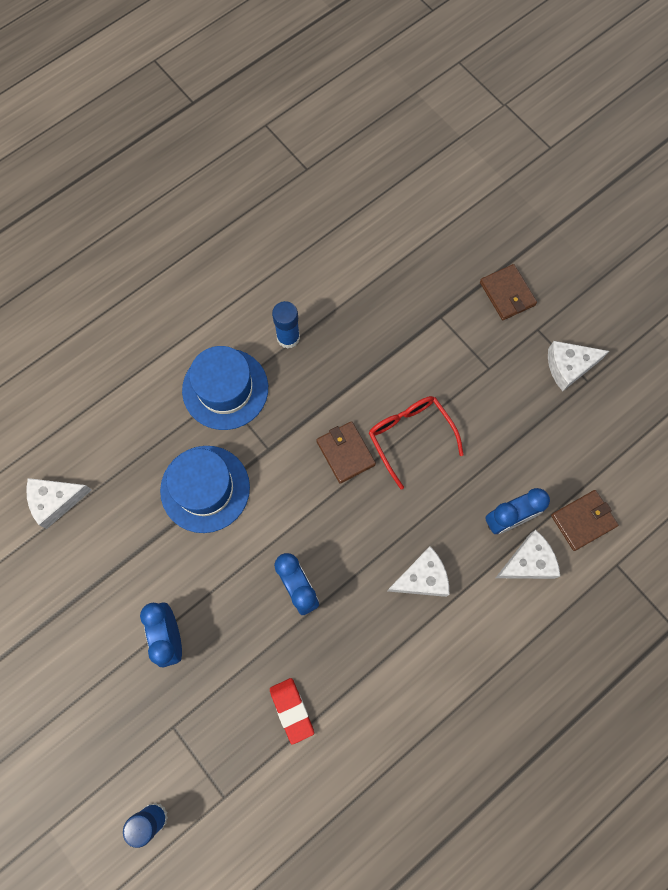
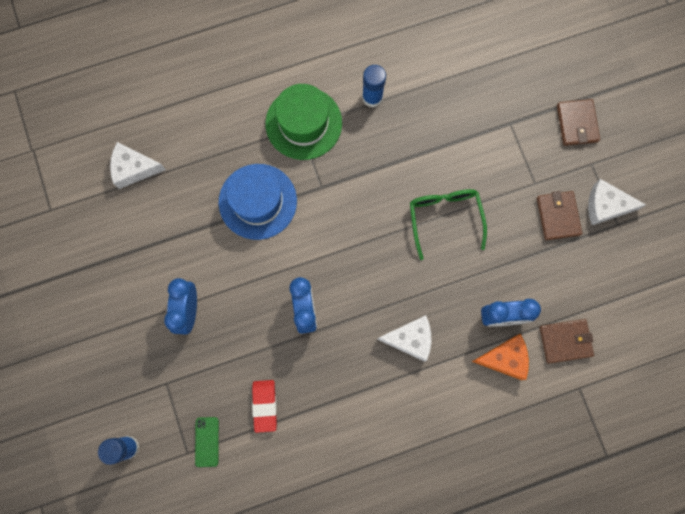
camera: 20 degrees right, 5 degrees up
(225, 389) = (303, 123): blue hat -> green hat
(241, 776) = (207, 441): none -> green phone
(345, 453) = (385, 213): brown wallet -> brown wallet (558, 216)
(410, 436) = (445, 218): red glasses -> green glasses
(528, 562) = (504, 358): white cheese -> orange cheese

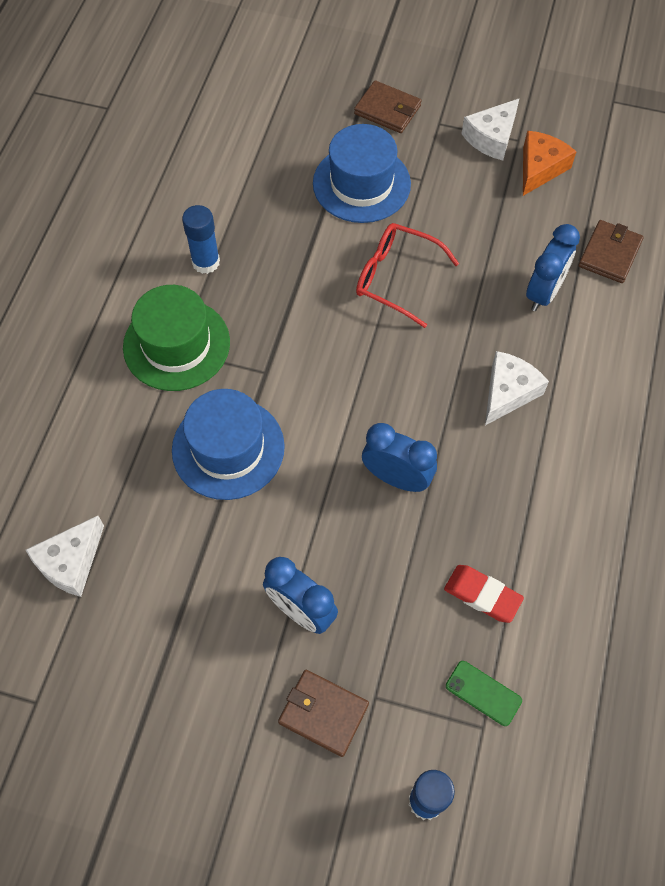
camera: 55 degrees left, 15 degrees down
(445, 218) = (396, 278): green glasses -> red glasses
(502, 148) = (361, 184): none -> blue hat
(504, 358) = (591, 317): orange cheese -> orange cheese (540, 168)
(558, 216) = (471, 181): brown wallet -> brown wallet (323, 713)

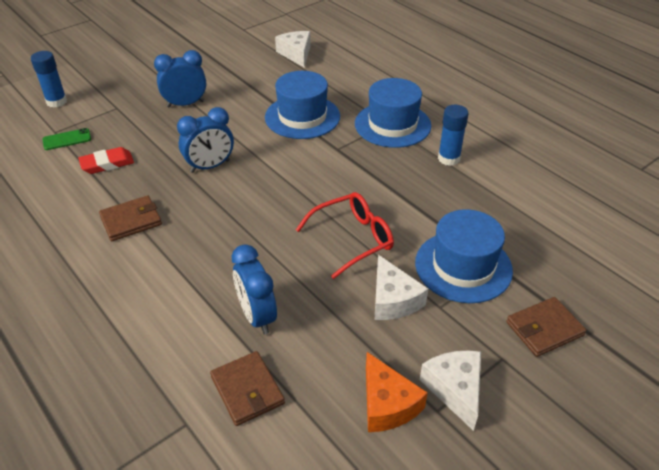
camera: 125 degrees right, 20 degrees down
(176, 344) = (392, 125): green hat -> blue hat
(323, 713) = (132, 91): brown wallet -> brown wallet (131, 221)
(508, 392) = (203, 245): white cheese -> white cheese (393, 299)

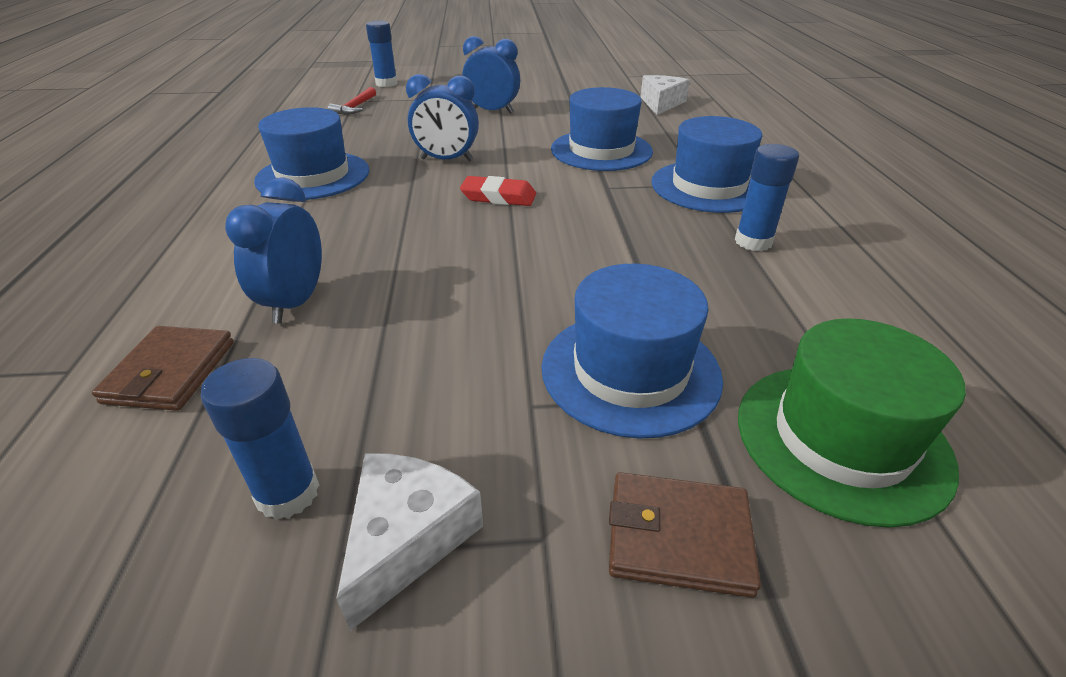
camera: 35 degrees right, 5 degrees down
(67, 139) = (355, 107): green phone -> red hammer
(107, 164) = (360, 131): red eraser -> red eraser (498, 197)
(131, 221) = (313, 176): brown wallet -> blue hat
(353, 239) = (511, 275): red glasses -> none
(387, 404) = (288, 493): orange cheese -> blue glue stick
(393, 299) = (475, 363): white cheese -> none
(564, 256) = (841, 439): none -> green hat

